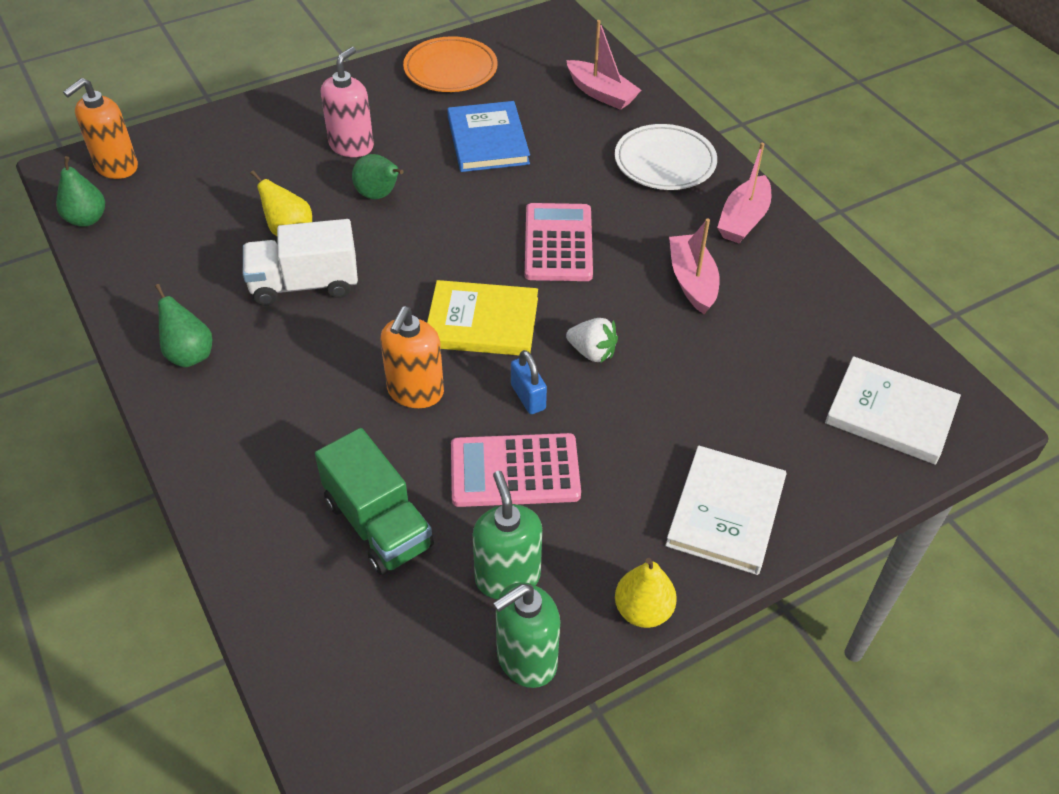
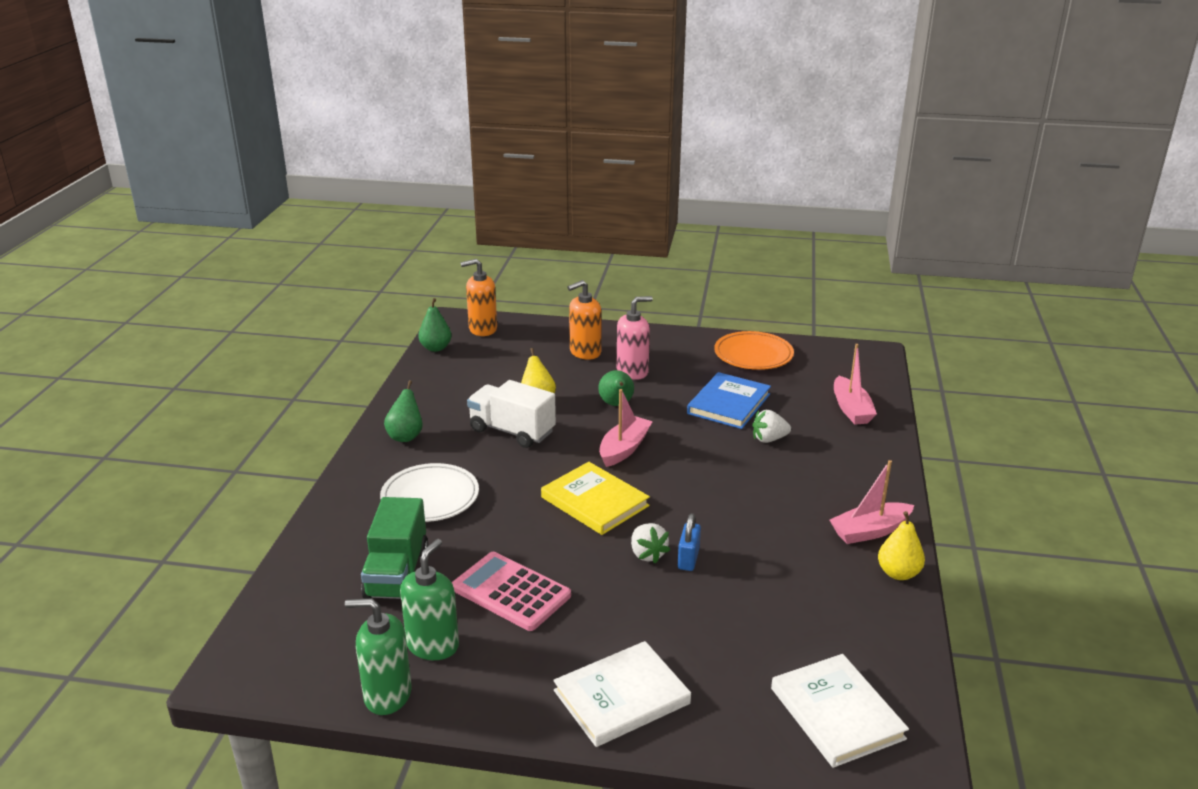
camera: 40 degrees right, 20 degrees down
(415, 392) = (505, 518): orange soap dispenser -> orange soap dispenser (585, 352)
(528, 397) = (571, 557): blue padlock -> blue padlock (688, 559)
(558, 243) = (704, 482): pink calculator -> none
(565, 164) = (769, 439): none -> white strawberry
(643, 610) = (491, 716): yellow pear -> yellow pear (898, 573)
(665, 162) = (849, 469): white plate -> white plate (430, 497)
(692, 281) = (777, 549): pink boat -> pink boat (624, 449)

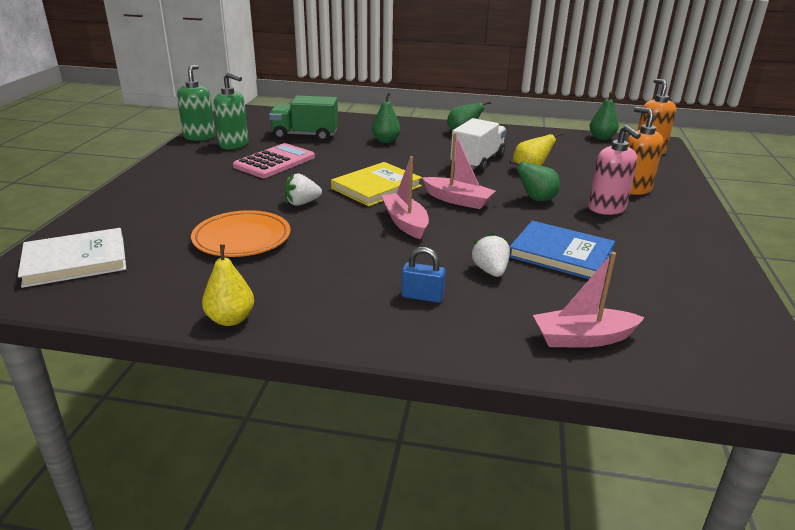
camera: 90 degrees right, 0 degrees up
(430, 497) = (385, 141): white plate -> green pear
(621, 697) = (153, 190): white book -> none
(688, 559) = (291, 218): blue padlock -> blue padlock (422, 296)
(753, 355) = (696, 279): orange plate -> orange plate (242, 239)
(870, 531) = (308, 312): pink boat -> pink boat (405, 223)

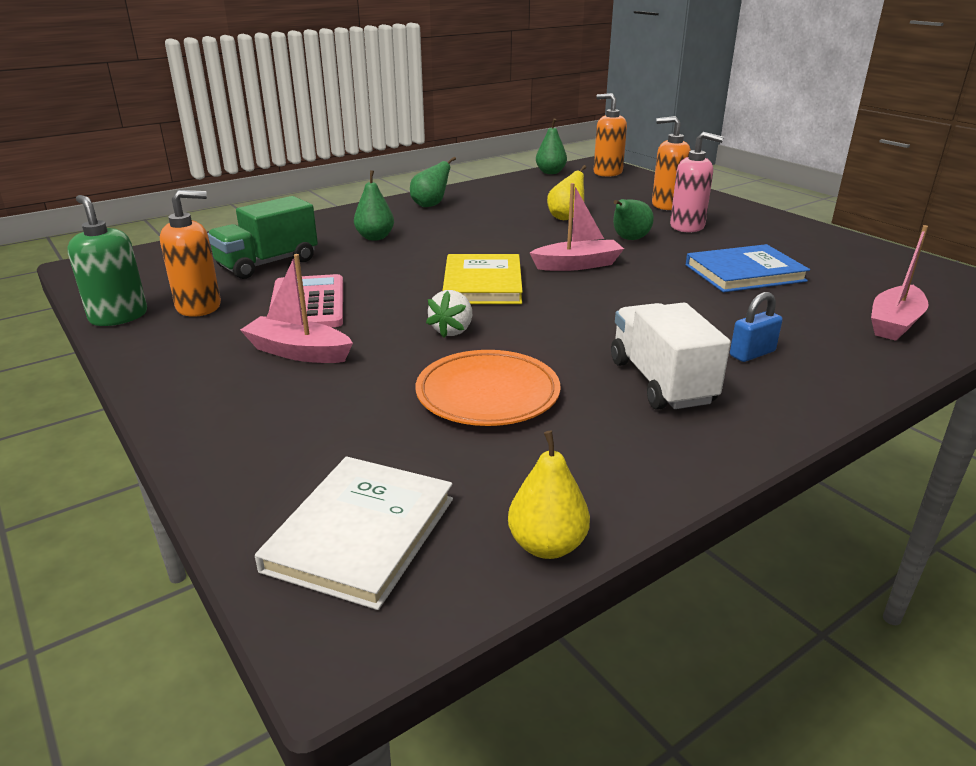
camera: 45 degrees left, 0 degrees up
(230, 319) = (682, 468): yellow pear -> yellow pear (547, 545)
(234, 145) = (199, 307): green soap dispenser -> orange soap dispenser
(405, 223) = (588, 303): pink boat -> pink boat (298, 352)
(477, 162) = (509, 226): white truck -> white truck (660, 382)
(490, 271) = (739, 309): white strawberry -> none

